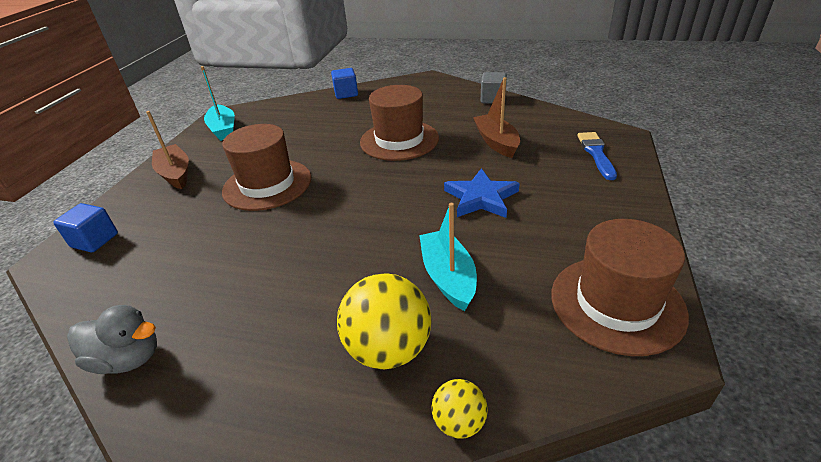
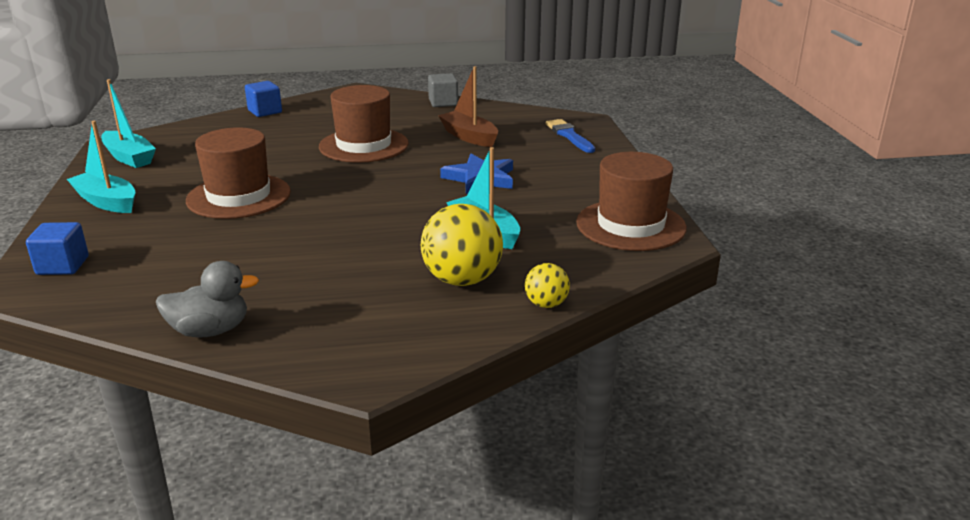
camera: 25 degrees left, 10 degrees down
(175, 174) = (107, 202): brown boat -> turquoise boat

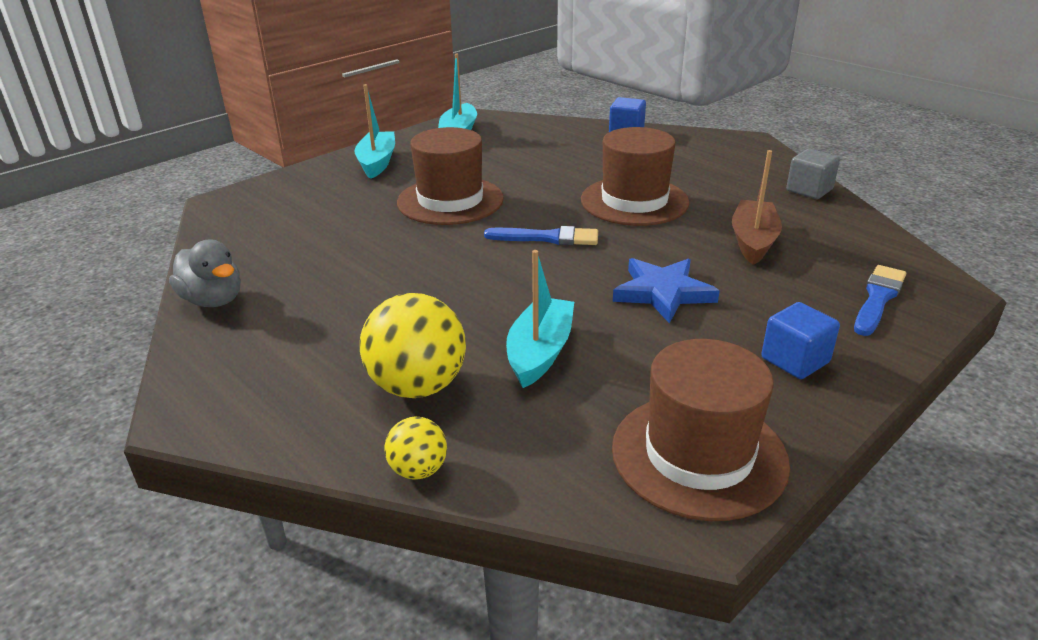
camera: 55 degrees right, 5 degrees up
(62, 266) = (264, 198): blue cube -> blue cube (795, 360)
(358, 185) = (547, 238): none -> blue brush

